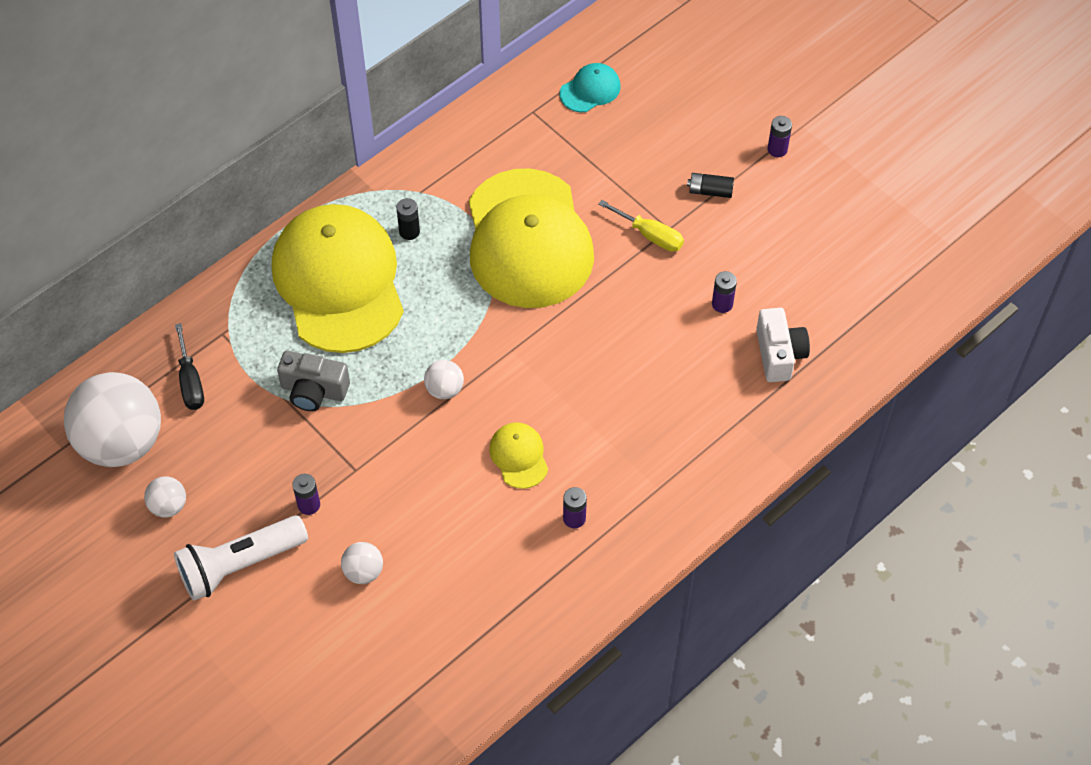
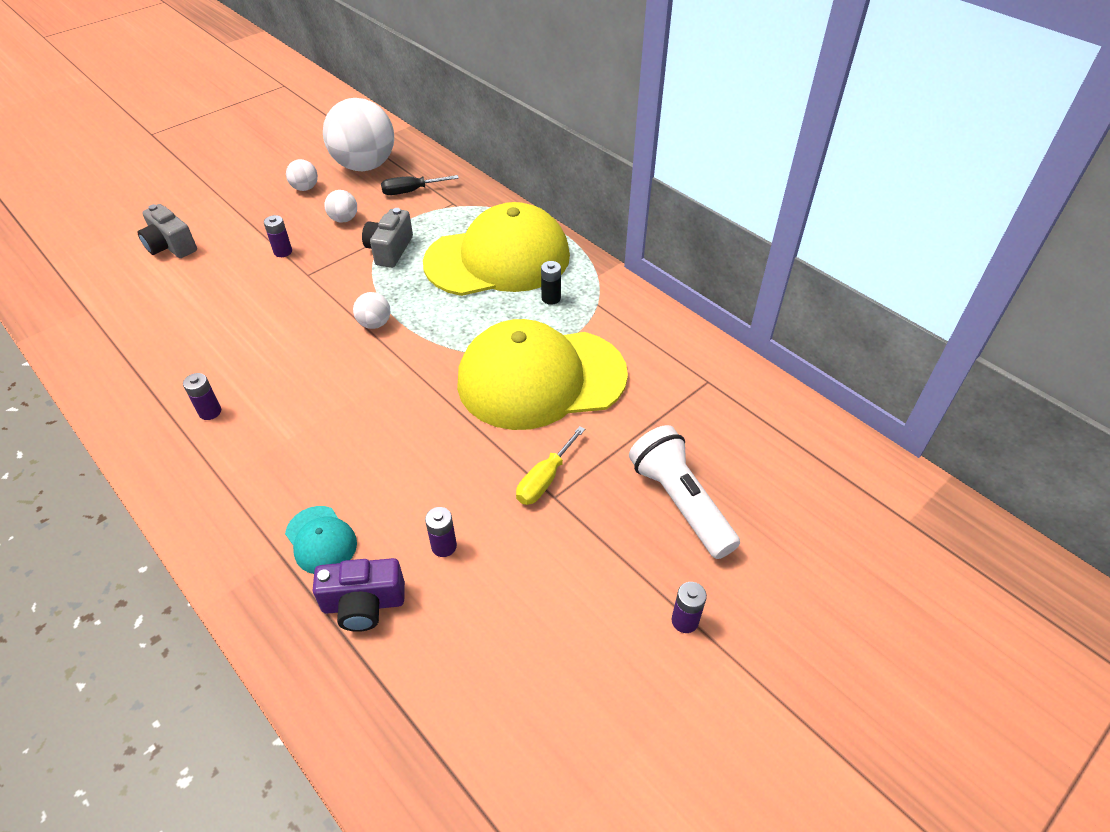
camera: 90 degrees right, 10 degrees down
(239, 565) = (243, 221): white flashlight -> white flashlight (680, 502)
(287, 638) = (171, 246): none -> grey camera
(363, 572) = (211, 282): white ball -> white ball (344, 219)
(519, 456) = (290, 373): yellow cap -> none
(590, 90) = (747, 429): turquoise cap -> turquoise cap (321, 540)
(710, 191) = (611, 540): black battery -> none
(779, 354) = (363, 604): white camera -> purple camera

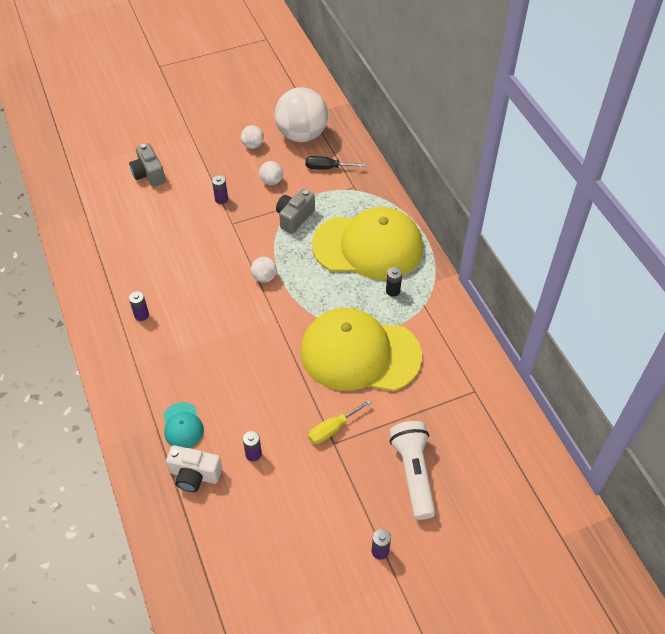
camera: 20 degrees right, 5 degrees up
(363, 604) = (194, 475): purple camera -> white camera

